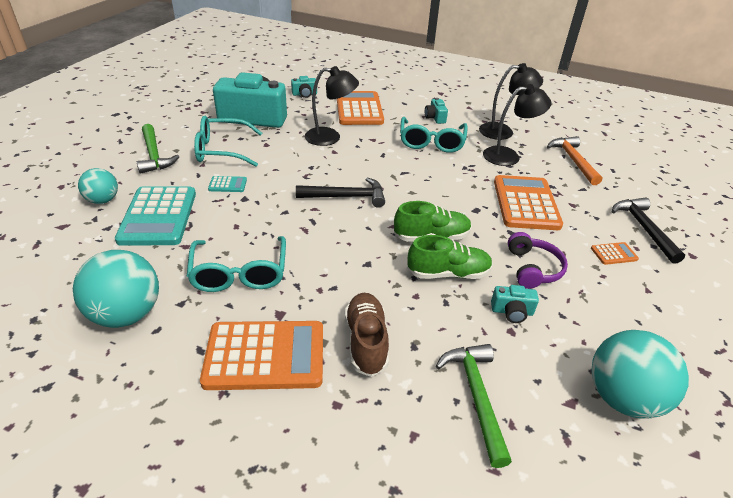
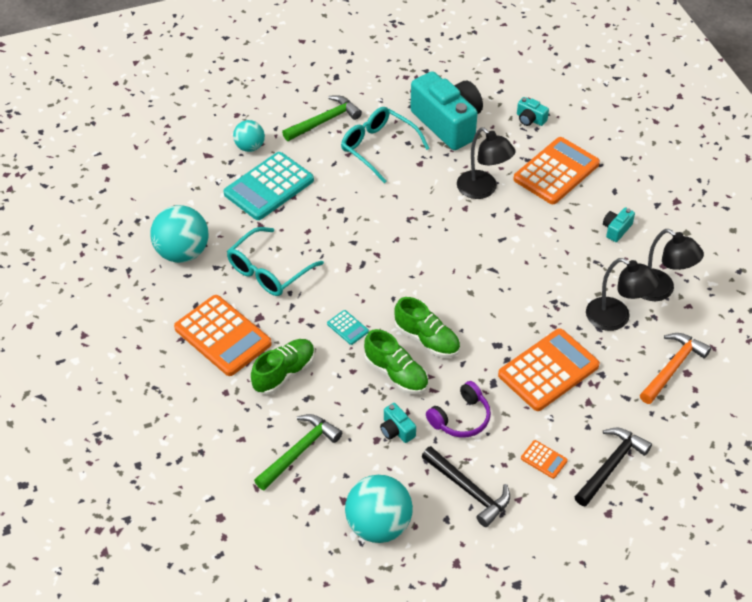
camera: 50 degrees right, 10 degrees up
(154, 155) = (324, 121): green hammer -> green hammer turned 150 degrees counterclockwise
(227, 185) = (343, 188): turquoise calculator -> turquoise calculator (347, 328)
(346, 197) = (414, 260): black hammer -> black hammer (469, 490)
(366, 341) = (284, 373): brown shoe -> green shoe
(431, 142) = (566, 255): turquoise glasses -> none

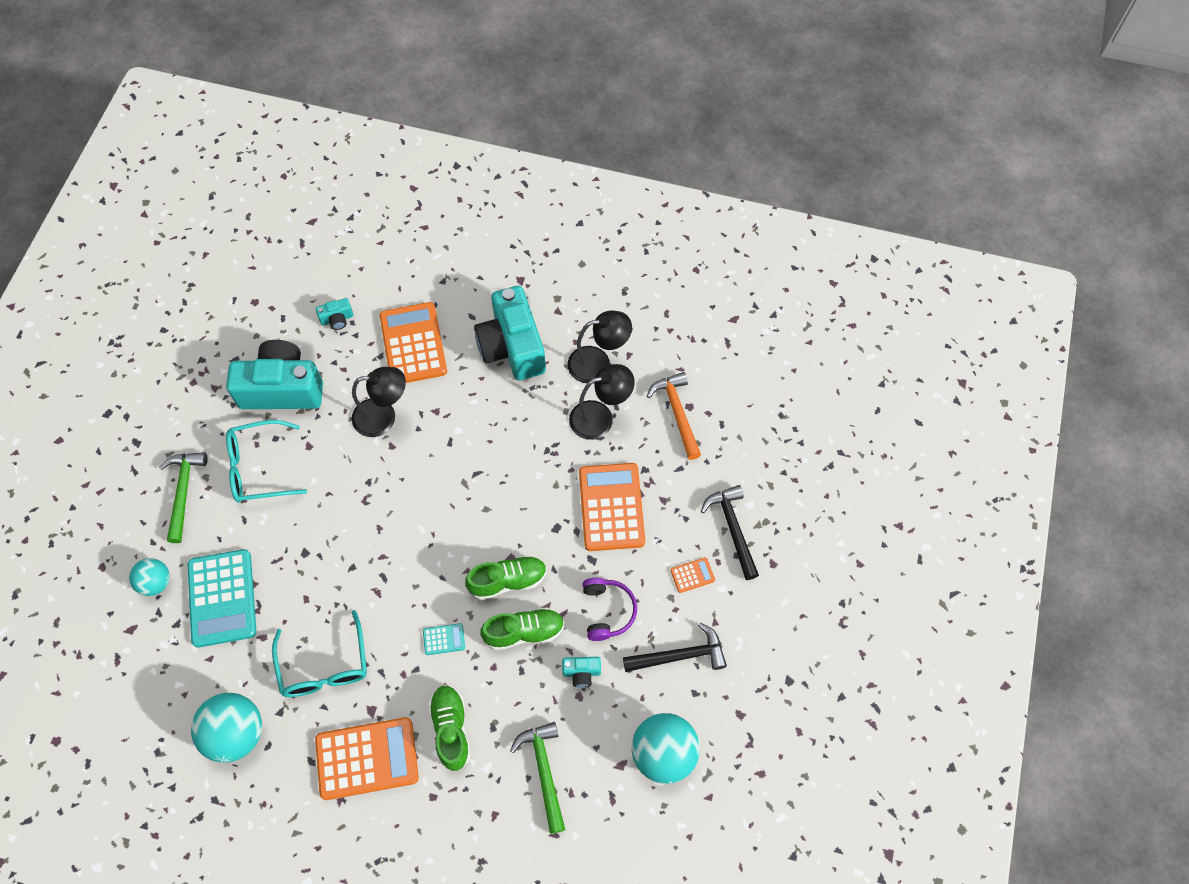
camera: 55 degrees left, 15 degrees up
(616, 229) = (512, 346): turquoise camera -> turquoise camera, size x2.43

